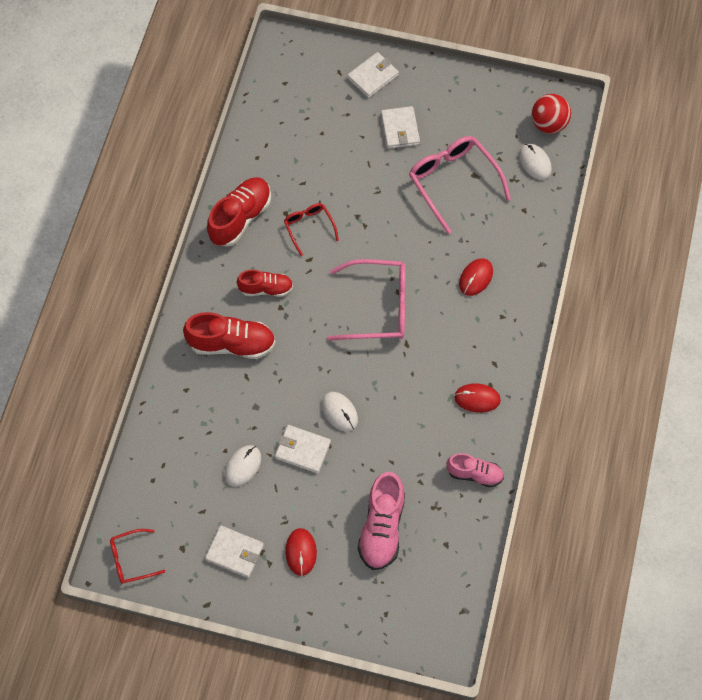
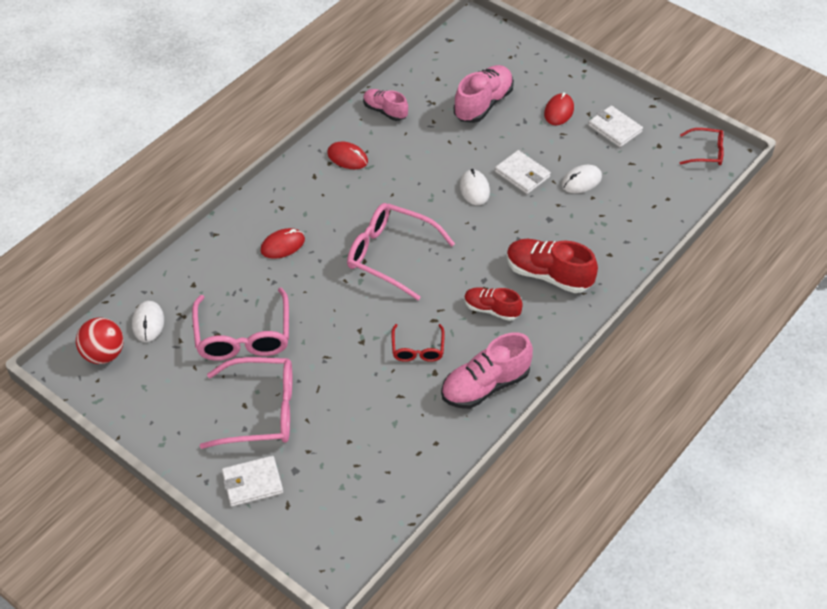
camera: 155 degrees left, 15 degrees down
(240, 218) = (485, 386): red shoe -> pink shoe
(400, 129) = (261, 411): white wallet -> pink glasses

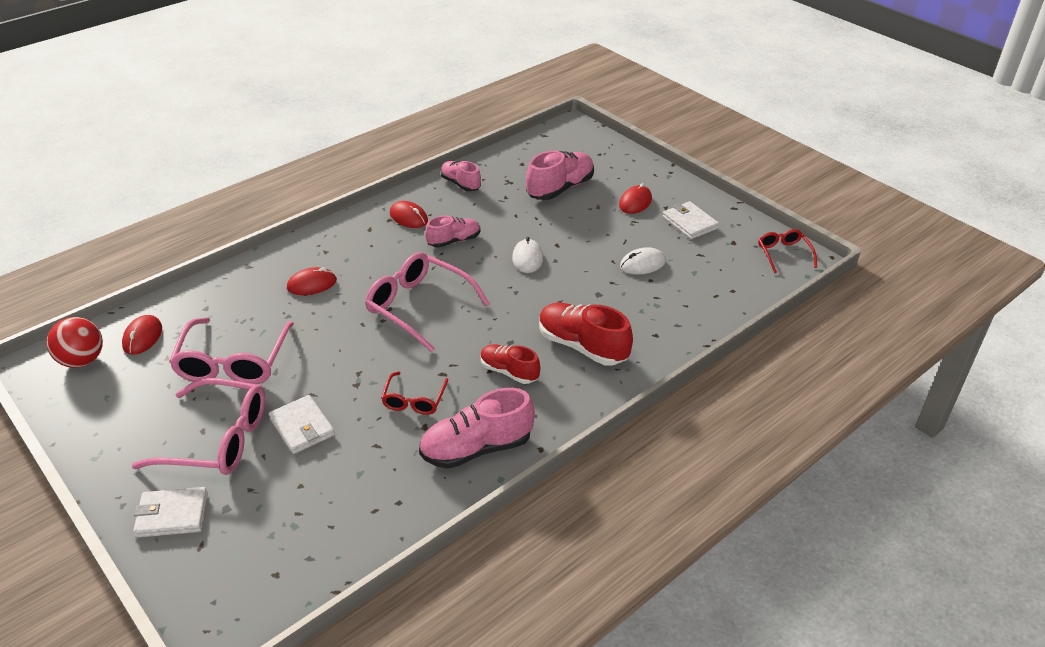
camera: 10 degrees right, 10 degrees down
(148, 323) = (142, 337): white mouse -> red mouse
(400, 179) = (454, 241): none -> pink shoe
(522, 174) = (581, 251): white wallet -> white wallet (302, 427)
(706, 152) = (783, 254): red glasses -> red glasses turned 120 degrees counterclockwise

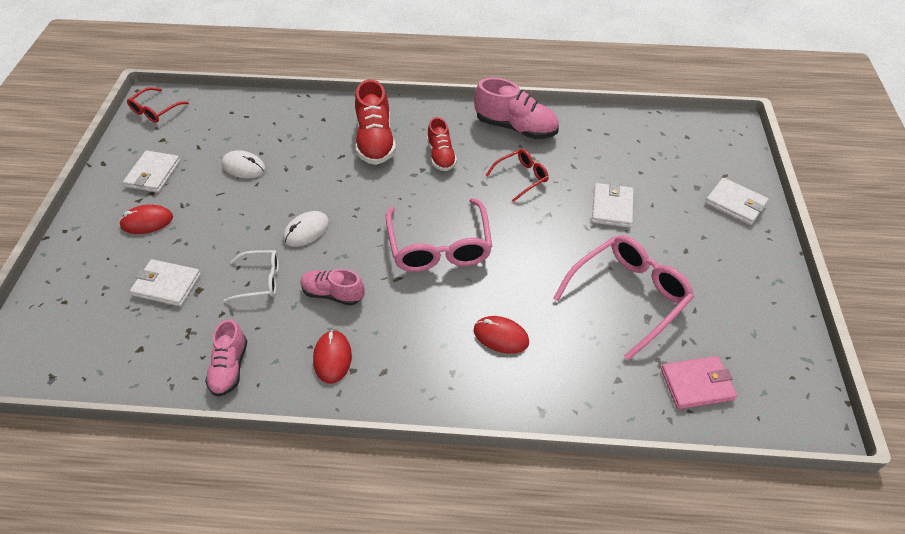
camera: 135 degrees left, 10 degrees up
(82, 360) = (766, 395): red ball -> none
(142, 337) = (696, 384): red mouse -> pink wallet
(218, 439) = (678, 236): pink glasses -> none
(510, 220) = (260, 280): none -> white glasses
(560, 188) = (167, 285): pink shoe -> white wallet

